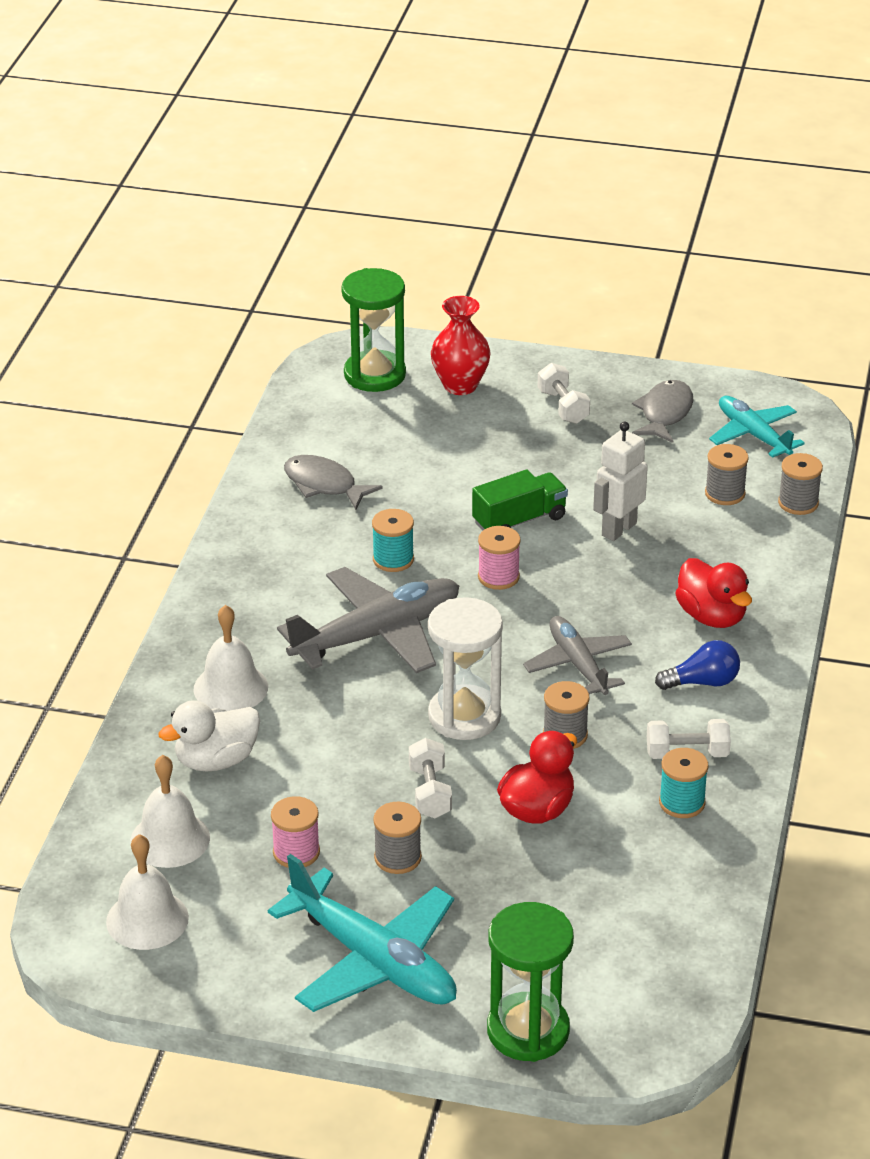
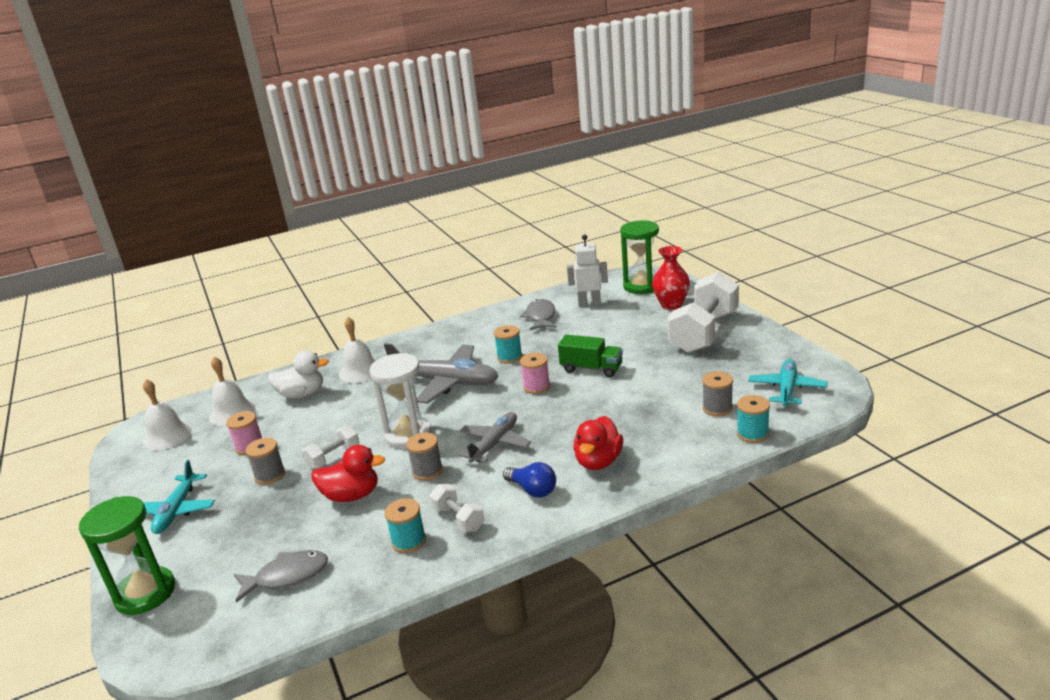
camera: 55 degrees right, 10 degrees down
(216, 760) = (302, 394): white duck -> white duck turned 150 degrees clockwise
(373, 960) = (177, 510): turquoise plane -> turquoise plane, size x0.63
(563, 407) = (704, 332): white dumbbell -> white dumbbell, size x2.15
(618, 529) = (630, 396): white robot -> white robot (589, 304)
(664, 413) = (753, 357): grey fish -> grey fish (287, 576)
(798, 503) = (752, 434): grey spool -> turquoise spool

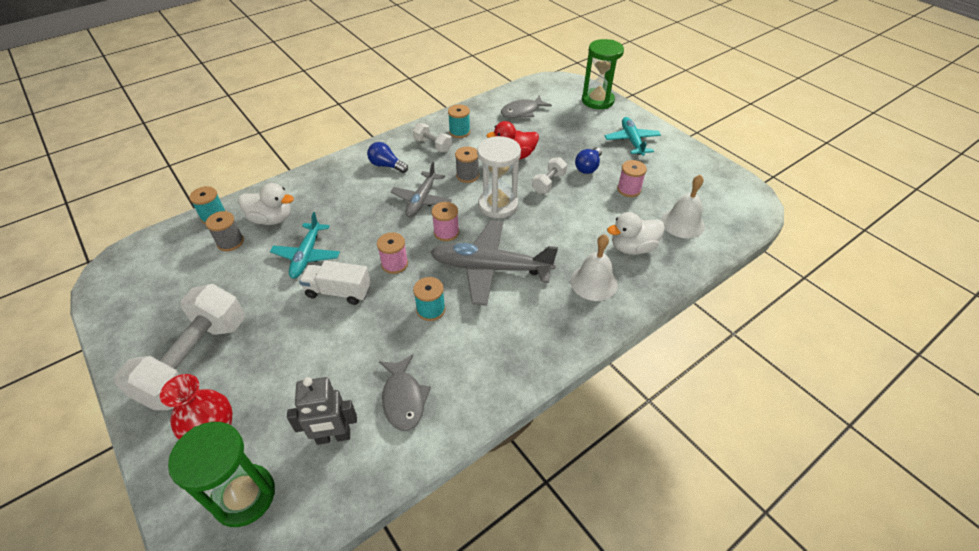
camera: 165 degrees right, 20 degrees up
(167, 436) = (715, 196): white bell -> none
(270, 475) = (588, 167): grey spool -> blue light bulb
(477, 411) = (446, 232): none -> pink spool
(589, 304) = (333, 437): white robot -> grey robot
(591, 369) = (338, 292): green truck -> white truck
(598, 461) = (339, 188): red duck -> none
(677, 429) = (271, 219): none -> white duck
(787, 389) = (157, 267): turquoise plane -> turquoise plane (307, 255)

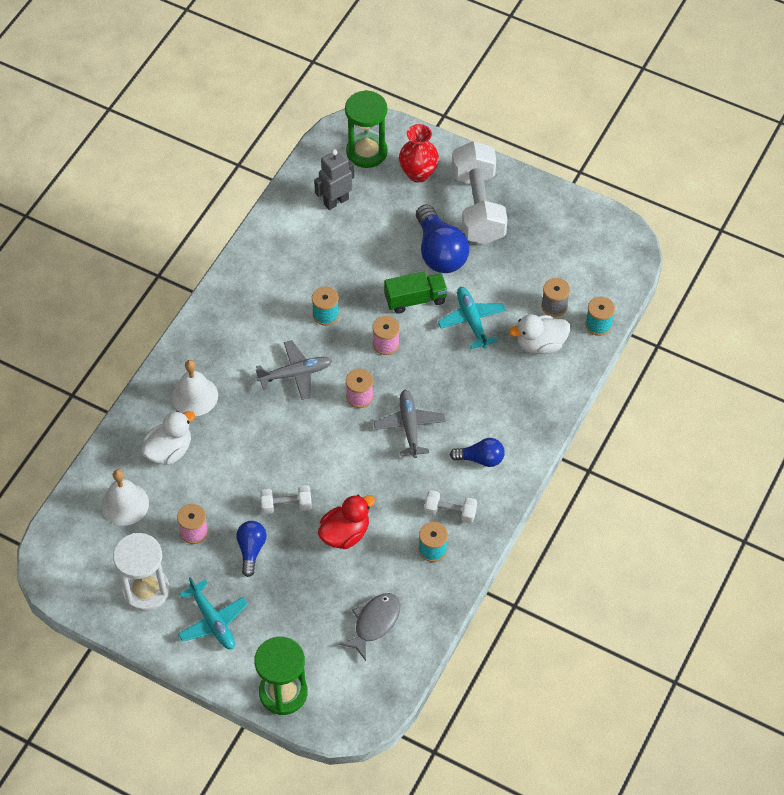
camera: 155 degrees right, 10 degrees up
(277, 328) = (439, 252): none -> blue light bulb
(338, 292) = (415, 299): white truck -> green truck
(403, 398) = (303, 242): grey fish -> none
(467, 175) = (382, 480): grey spool -> none
(491, 268) = (295, 374): grey plane -> grey plane, size x0.63
(498, 205) = (326, 451): white hourglass -> white hourglass (146, 590)
(548, 183) = (286, 505): white dumbbell -> white dumbbell turned 75 degrees clockwise

